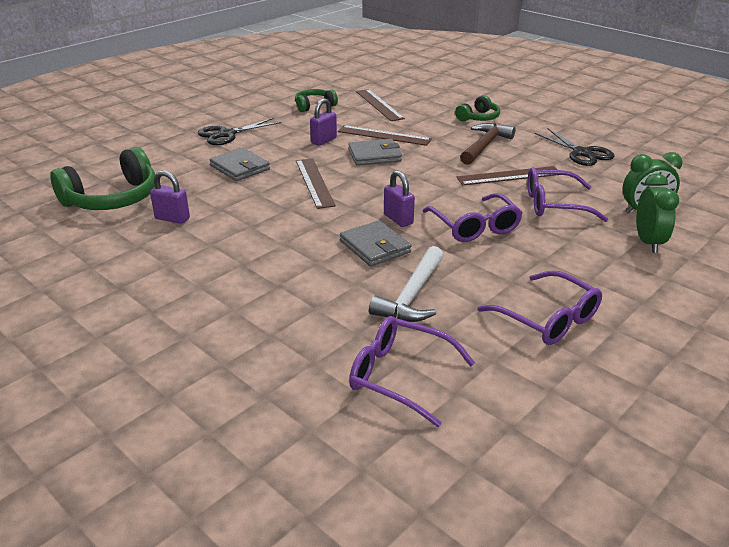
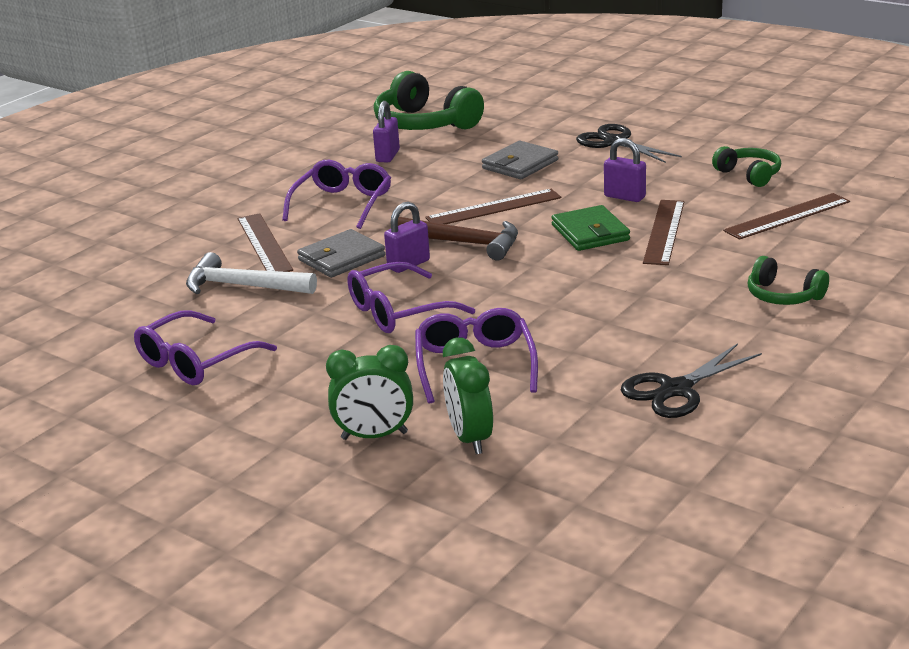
camera: 85 degrees right, 5 degrees down
(374, 155) = (590, 233): grey wallet -> green wallet
(400, 376) = (113, 292): purple glasses -> purple glasses (342, 204)
(485, 145) = (665, 306): brown hammer -> brown hammer (465, 243)
(509, 176) = (559, 329): brown ruler -> brown ruler (264, 244)

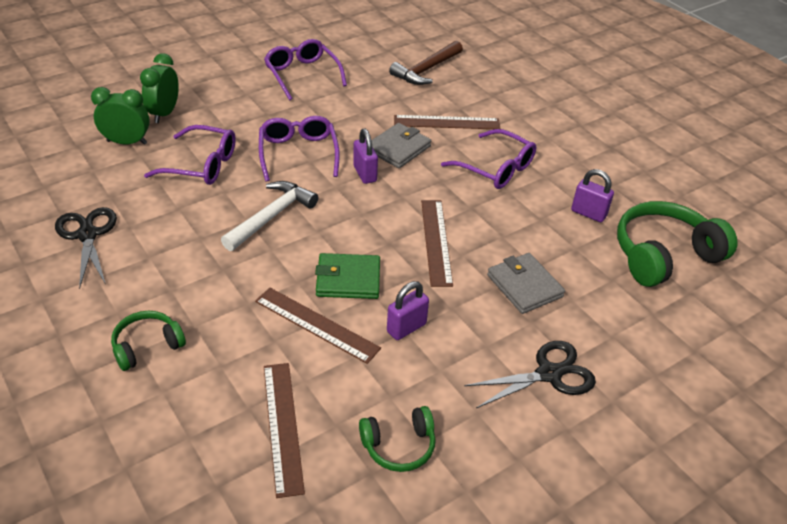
camera: 105 degrees right, 15 degrees up
(243, 286) = (386, 104): white hammer -> white hammer (271, 216)
(341, 258) = (398, 148): grey wallet -> grey wallet turned 60 degrees clockwise
(465, 243) = (380, 208): brown hammer -> brown hammer (426, 70)

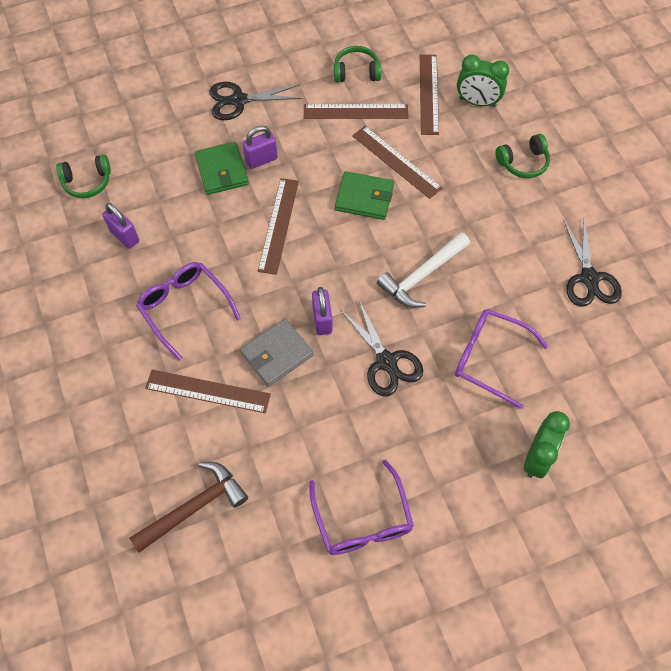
camera: 165 degrees left, 20 degrees up
(127, 142) = (573, 408): green clock -> green clock (477, 102)
(298, 153) = (386, 362): purple glasses -> black scissors
(384, 382) = (355, 112): none -> brown ruler
(406, 328) = (328, 149): purple padlock -> purple padlock (261, 160)
(524, 286) = (222, 170): grey wallet -> green wallet
(664, 255) = (87, 182): green headphones -> green headphones, size x0.55

